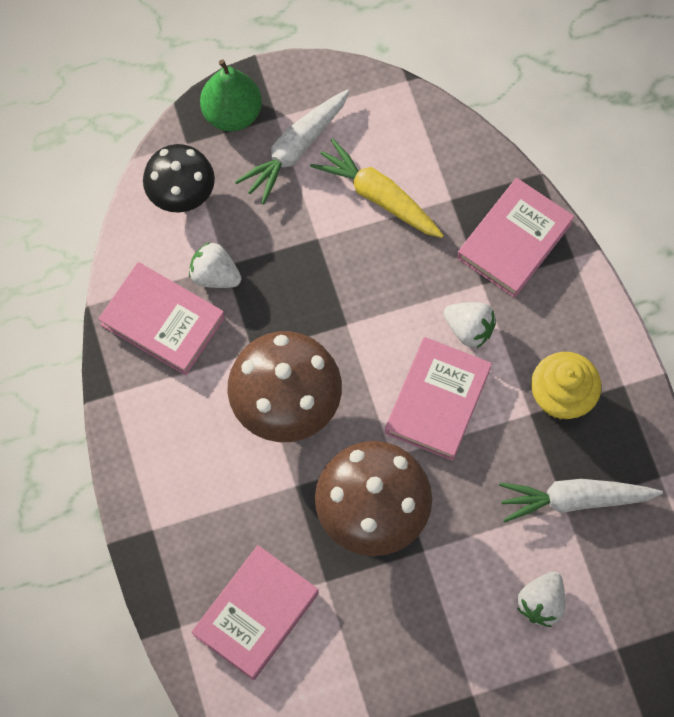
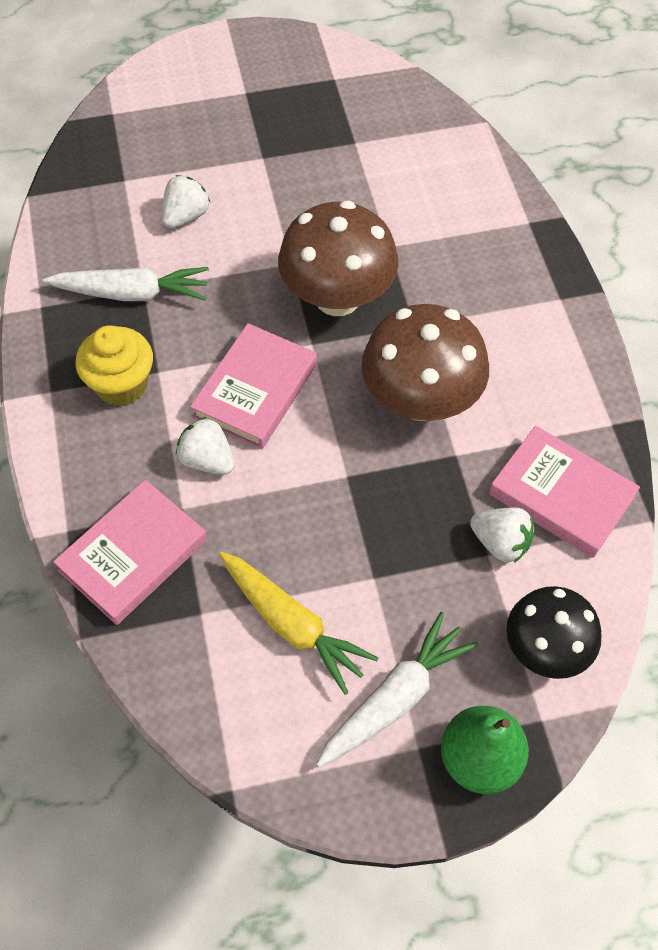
camera: 175 degrees left, 10 degrees down
(256, 614) = (456, 226): pink book -> none

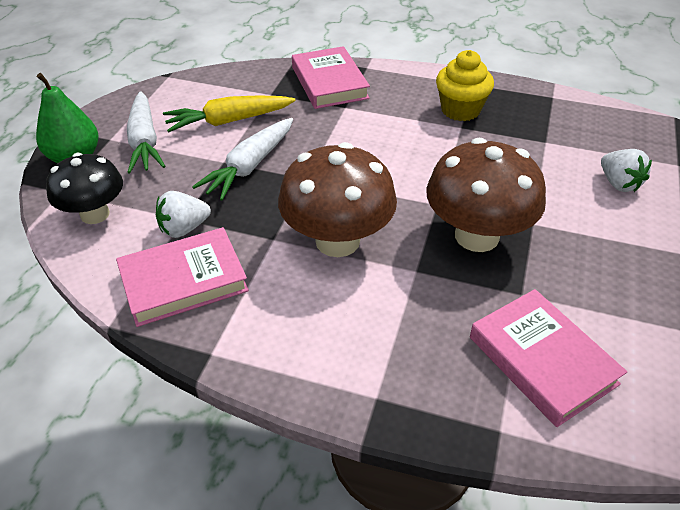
camera: 120 degrees right, 15 degrees down
(132, 293) = (543, 135): white carrot -> white carrot (249, 166)
(207, 460) = (371, 125): white strawberry -> none
(255, 391) = (412, 162): pink book -> pink book (542, 360)

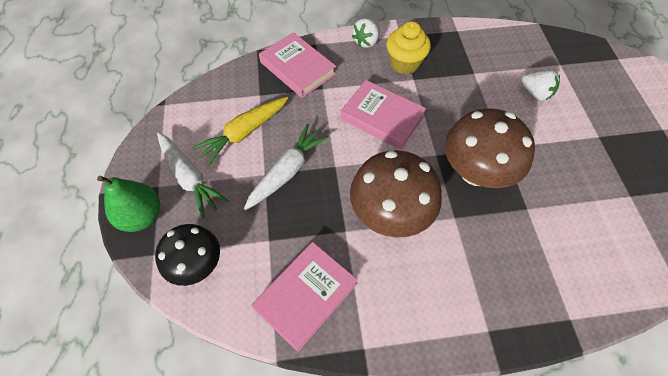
camera: 25 degrees left, 15 degrees up
(184, 228) = (275, 249): white strawberry -> white strawberry (366, 41)
(249, 166) = (287, 171): white carrot -> white carrot turned 150 degrees counterclockwise
(542, 360) = (565, 255): pink book -> pink book (382, 117)

